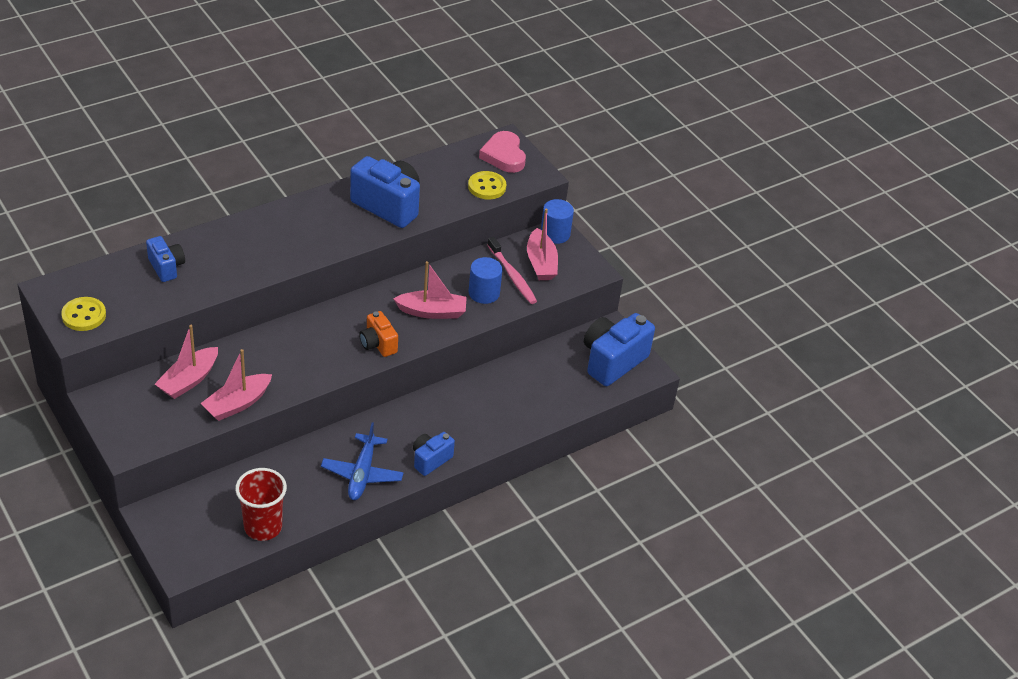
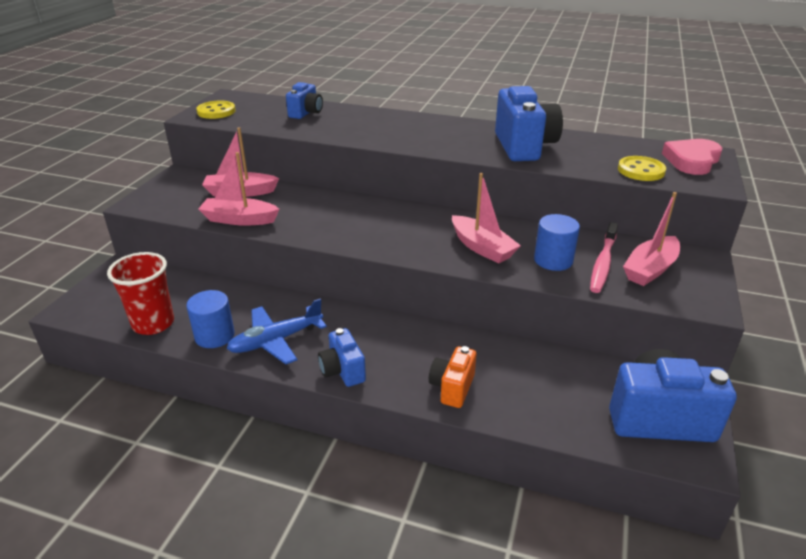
camera: 55 degrees right, 10 degrees down
(378, 344) = (399, 243): orange camera -> orange camera (452, 388)
(430, 460) = (342, 371): blue camera -> blue camera turned 120 degrees counterclockwise
(555, 234) = (698, 257): blue cylinder -> blue cylinder (214, 336)

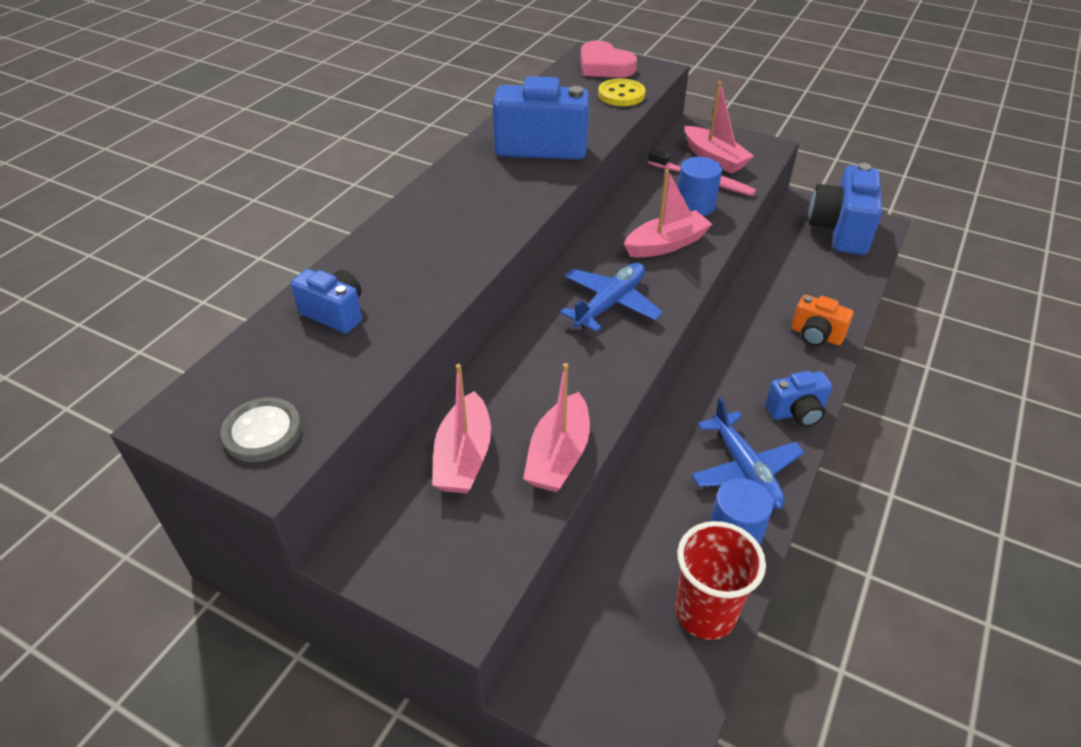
camera: 80 degrees left, 10 degrees up
(216, 111) = (262, 432): yellow button -> grey button
(393, 227) = (610, 303): none -> blue plane

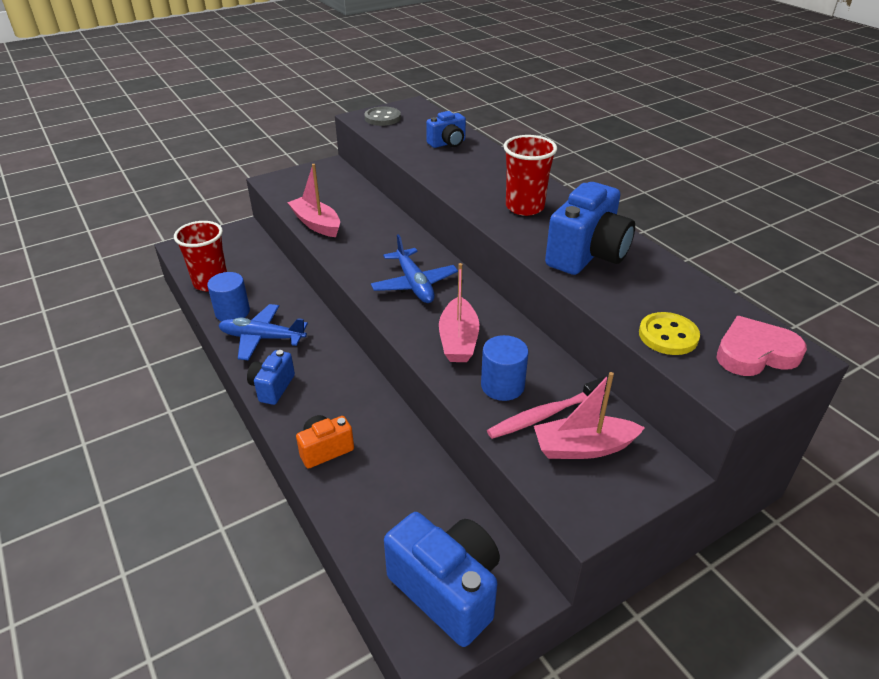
camera: 120 degrees right, 5 degrees down
(463, 457) = (348, 200): pink boat -> none
(478, 199) = (524, 207): none -> red cup

